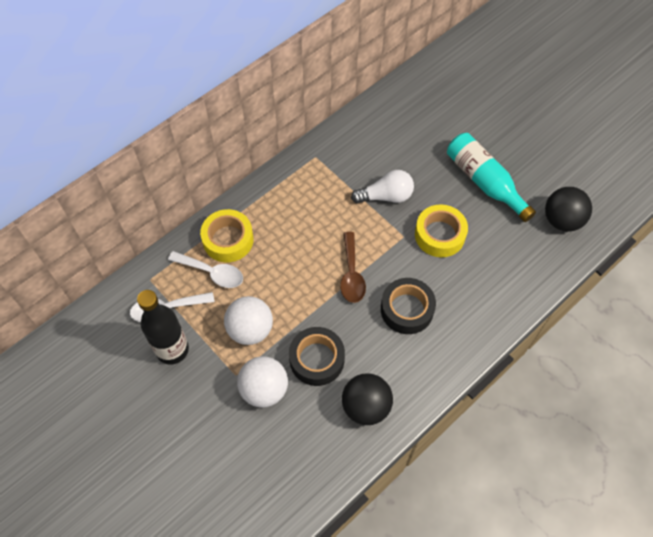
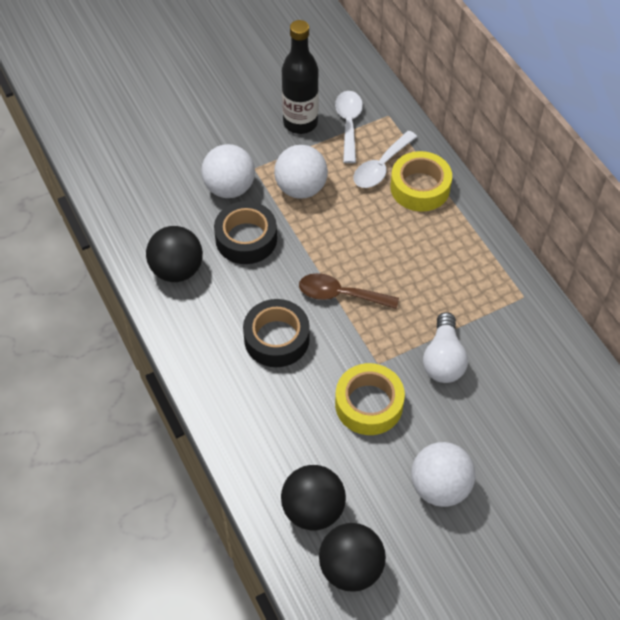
camera: 105 degrees right, 5 degrees down
(484, 182) = (439, 487): turquoise bottle -> white ball
(533, 251) = (313, 509): none -> black ball

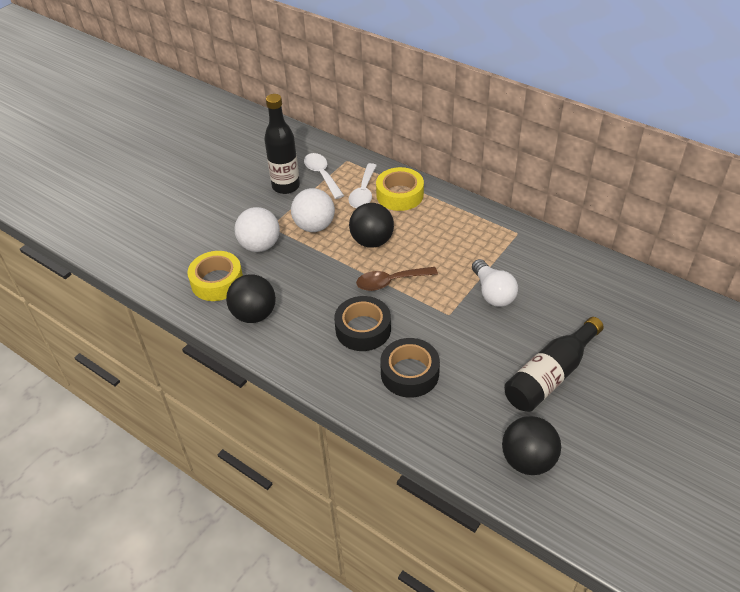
camera: 25 degrees left, 10 degrees down
(246, 239) = (295, 273): black tape -> black tape (409, 373)
(313, 509) = (471, 433): black ball -> black ball (372, 241)
(369, 404) = (461, 344): yellow tape -> yellow tape (217, 281)
(439, 487) = (550, 375): white ball -> black bottle

